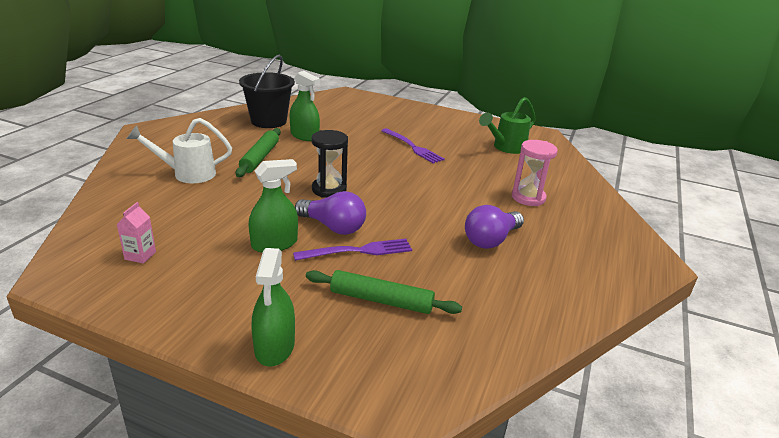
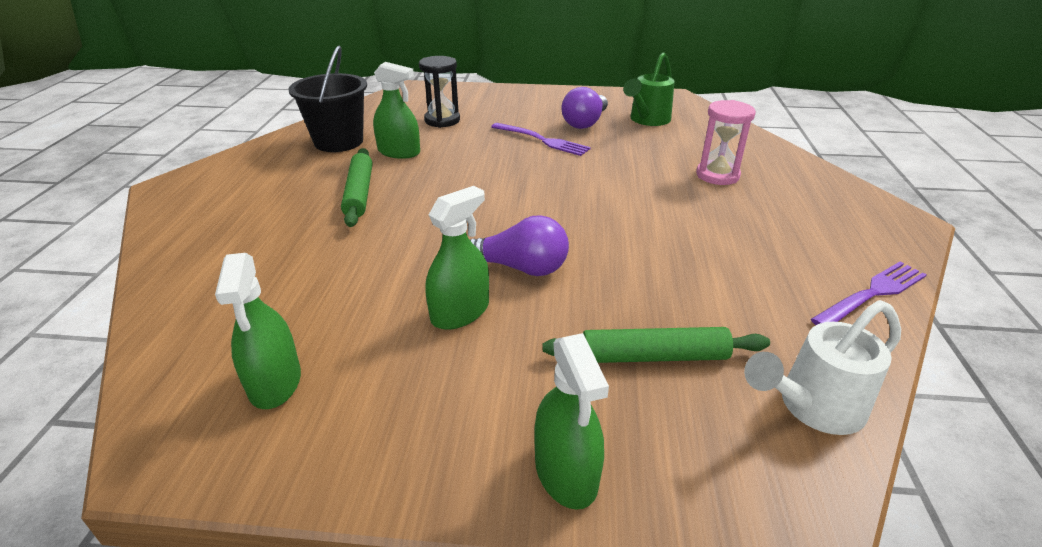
camera: 15 degrees left, 5 degrees up
(140, 255) = (275, 382): pink carton -> green spray bottle
(187, 174) = (271, 238): white watering can -> white watering can (812, 407)
(329, 189) = (479, 217): black hourglass -> black hourglass (442, 120)
(359, 251) = (576, 293): purple fork -> purple fork (872, 293)
(491, 240) = (719, 238): purple light bulb -> purple light bulb (585, 123)

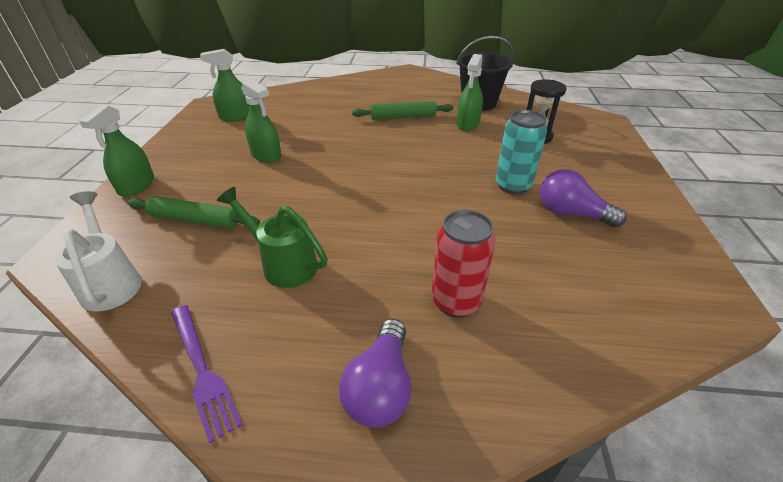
camera: 90 degrees right, 5 degrees up
(520, 268) = (304, 174): purple light bulb -> purple light bulb (380, 387)
(543, 140) = (512, 186): purple fork -> turquoise can
(566, 472) = (137, 186): green spray bottle -> green spray bottle turned 60 degrees counterclockwise
(647, 120) = (605, 263): green watering can -> green watering can (283, 264)
(653, 356) = (195, 220): green rolling pin -> green rolling pin turned 75 degrees counterclockwise
(717, 175) = (456, 301): pink hourglass -> red can

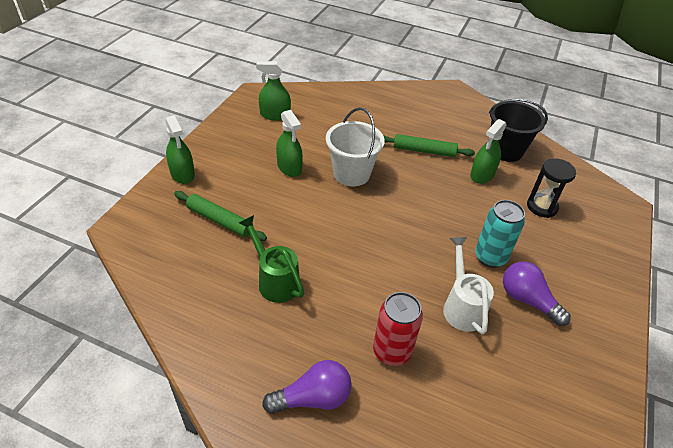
camera: 15 degrees right, 5 degrees up
(111, 282) = (153, 260): white watering can -> white watering can (462, 306)
(137, 186) = (182, 174): green spray bottle -> green spray bottle turned 60 degrees counterclockwise
(203, 371) = (201, 348): purple fork -> none
(337, 148) = (351, 174): none -> white bucket
(380, 387) = (313, 398): purple light bulb -> purple light bulb turned 135 degrees counterclockwise

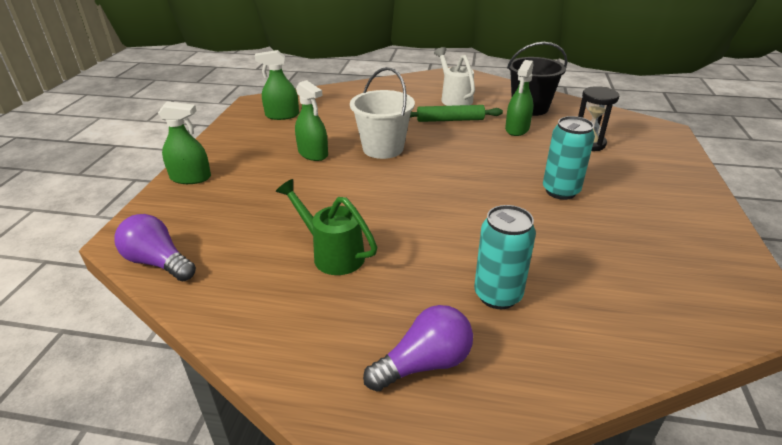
camera: 10 degrees left, 10 degrees down
(182, 174) = (191, 178): green spray bottle -> green spray bottle turned 45 degrees counterclockwise
(220, 220) = (247, 211): green rolling pin -> none
(391, 351) = (497, 295): red can -> turquoise can
(462, 306) = (554, 238): white watering can -> white watering can (454, 98)
(527, 300) = (619, 220): purple light bulb -> purple light bulb (158, 262)

